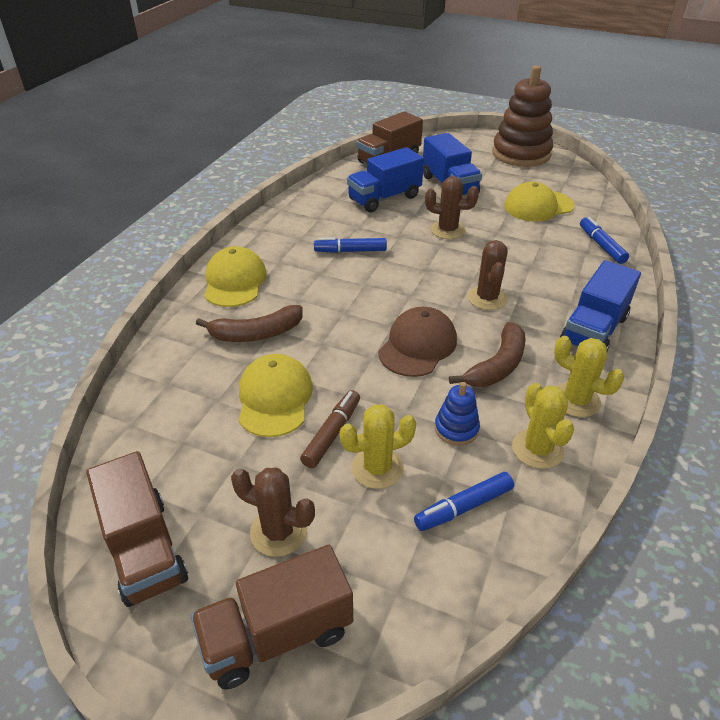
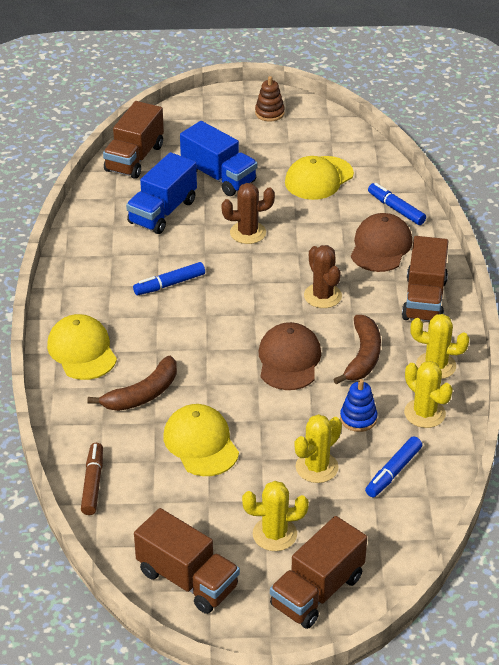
camera: 25 degrees left, 0 degrees up
(278, 532) = (274, 534): brown cactus -> yellow cactus
(332, 433) = (266, 454): brown marker -> brown marker (93, 483)
(521, 154) = (269, 113): brown stacking toy -> brown stacking toy, size x0.45
(570, 272) = (380, 246): none -> brown cap
(593, 330) = (424, 299): blue truck -> brown truck

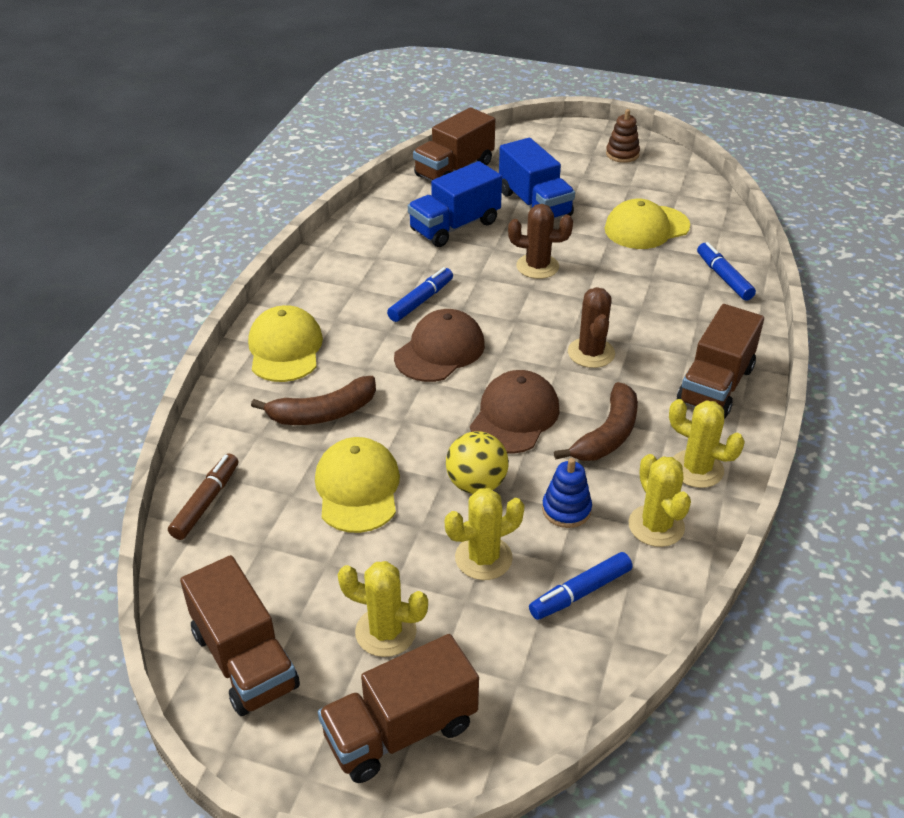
camera: 20 degrees right, 0 degrees up
(169, 284) = (421, 301): blue marker -> blue marker turned 135 degrees clockwise
(286, 417) = (476, 484): none -> yellow ball
(380, 246) = (687, 314): brown cap -> brown cap (439, 350)

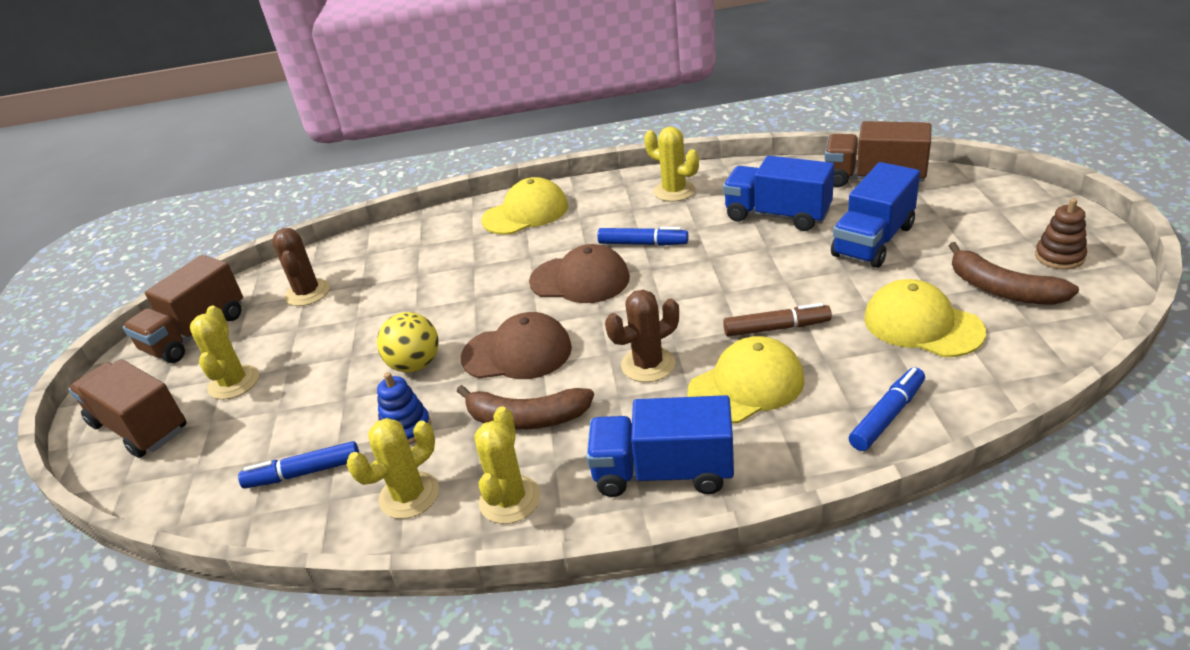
camera: 70 degrees right, 5 degrees down
(206, 502) = (338, 255): brown marker -> brown marker (776, 328)
(322, 413) = (459, 259): brown banana -> brown banana (1002, 289)
(357, 488) = (381, 309): yellow cap -> yellow cap (746, 385)
(483, 558) = (327, 401): yellow cactus -> yellow cactus (674, 191)
(537, 266) = (762, 282): brown cactus -> brown cactus (307, 293)
(580, 592) = (303, 473): blue marker -> blue marker turned 45 degrees counterclockwise
(715, 385) = (663, 472): brown truck -> blue truck

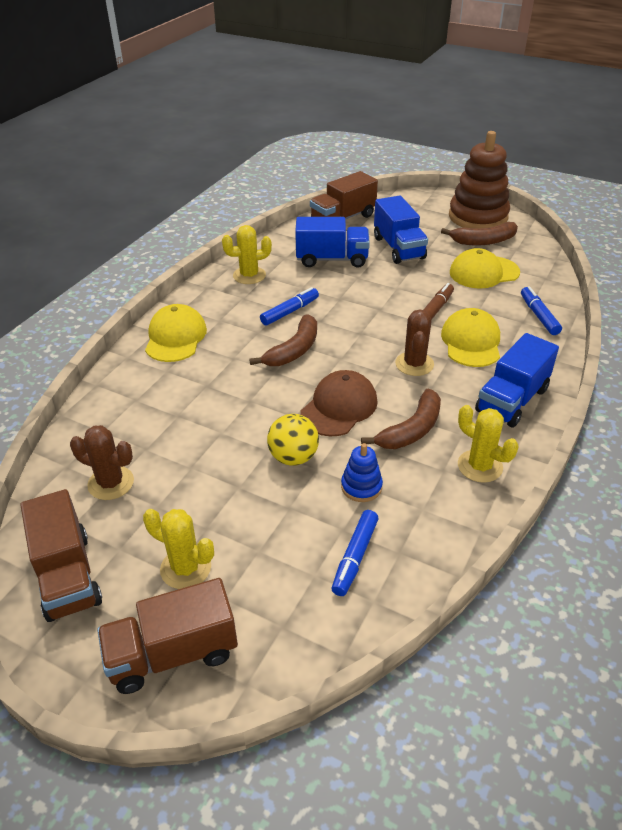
camera: 60 degrees left, 5 degrees up
(409, 495) = (433, 509): yellow cactus -> none
(580, 280) = (293, 350): brown cap -> brown banana
(777, 215) = (332, 259): blue truck -> blue truck turned 150 degrees counterclockwise
(1059, 257) = (478, 217): brown stacking toy -> brown stacking toy, size x2.23

